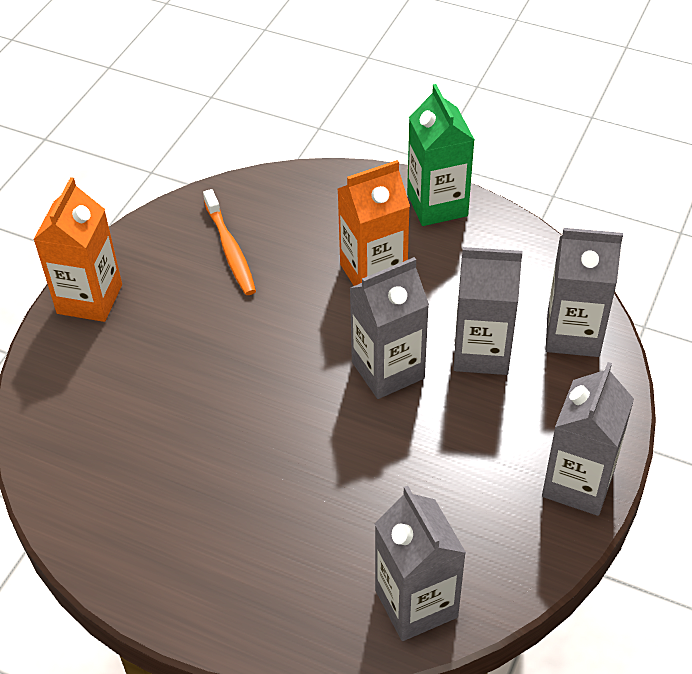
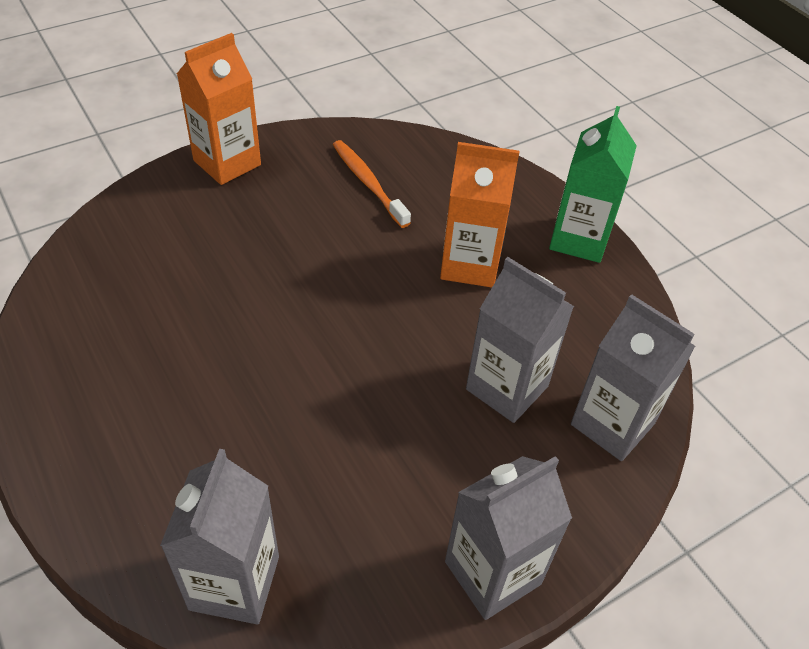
camera: 30 degrees right, 0 degrees up
(230, 249) = (368, 183): orange toothbrush -> orange toothbrush turned 135 degrees clockwise
(388, 370) = (407, 353): grey carton -> none

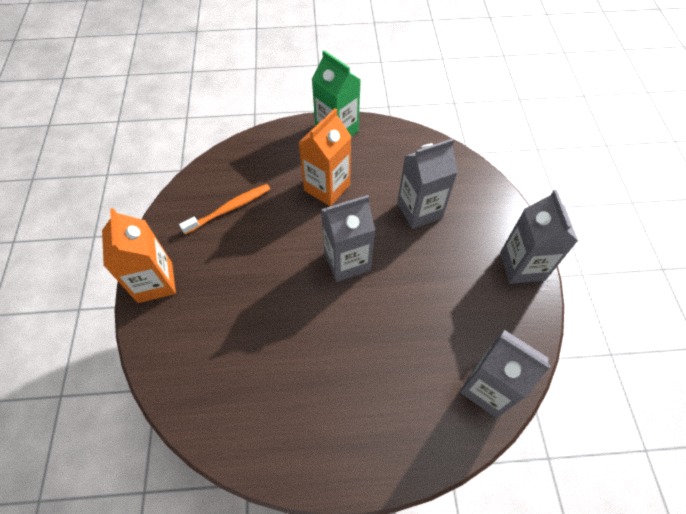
camera: 60 degrees left, 10 degrees up
(368, 183) = (229, 209): orange toothbrush -> orange toothbrush turned 150 degrees clockwise
(612, 424) = (460, 178): grey carton -> grey carton (347, 261)

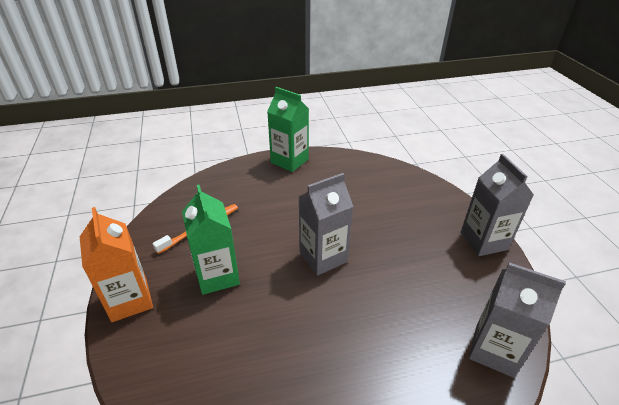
camera: 10 degrees left, 20 degrees down
(239, 267) = (217, 276): none -> green carton
(327, 188) = (290, 202): orange carton -> none
(419, 210) = (378, 209): grey carton -> none

